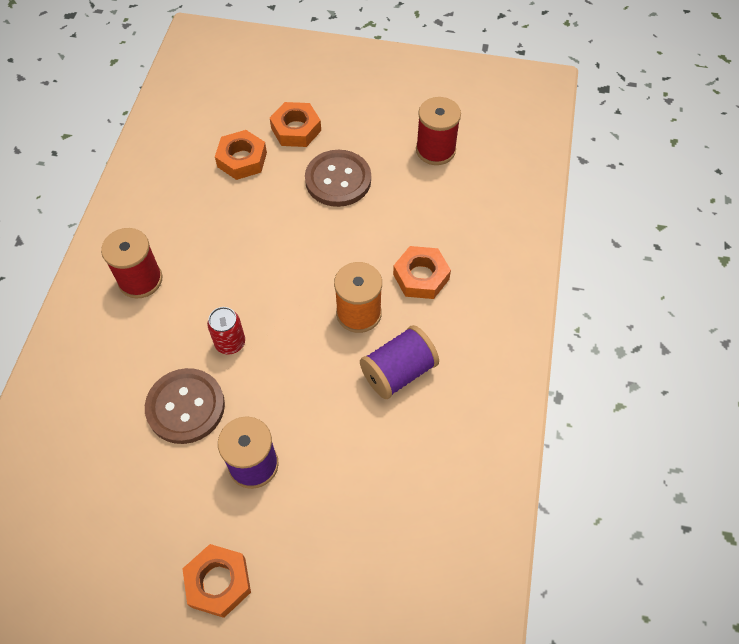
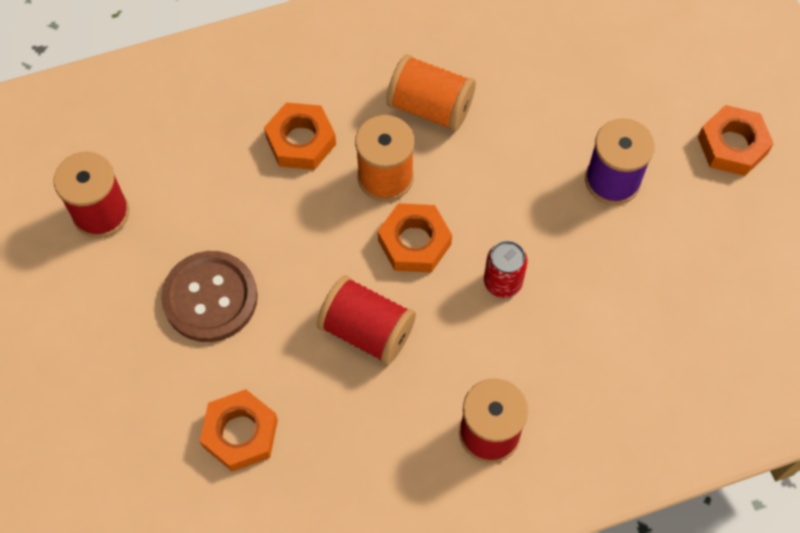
camera: 120 degrees left, 5 degrees up
(185, 407) = (601, 279): brown button -> none
(256, 248) = (367, 330): none -> red spool
(296, 129) = (151, 396): orange nut -> orange nut (414, 242)
(398, 372) = (430, 107): purple spool -> orange spool

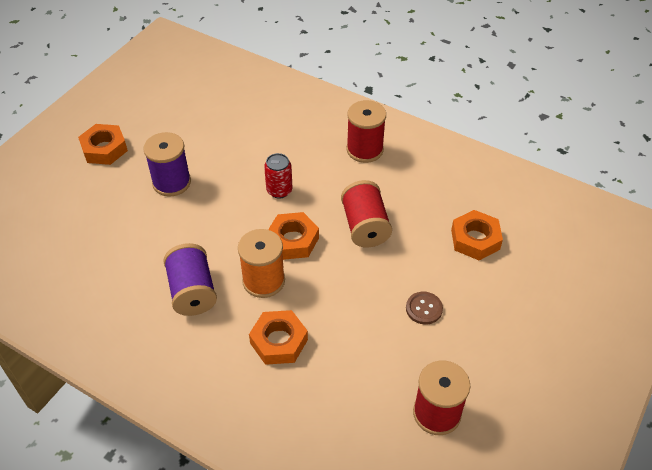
camera: 130 degrees left, 15 degrees down
(210, 298) = (424, 309): brown button -> brown button, size x0.52
(430, 107) = (192, 292): orange spool -> purple spool

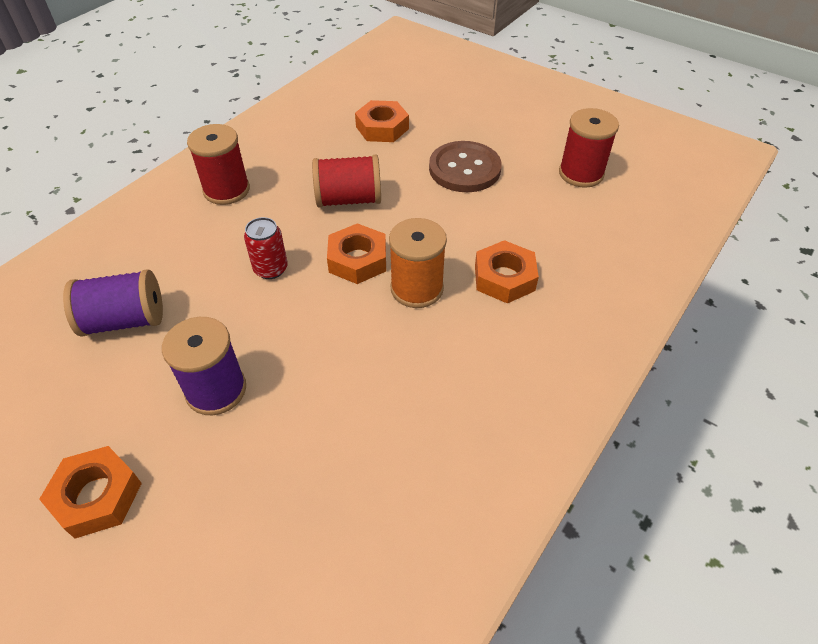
camera: 85 degrees left, 0 degrees up
(192, 292) = (427, 360): purple spool -> purple spool (125, 320)
(424, 309) = (464, 169): brown button -> brown button, size x1.93

